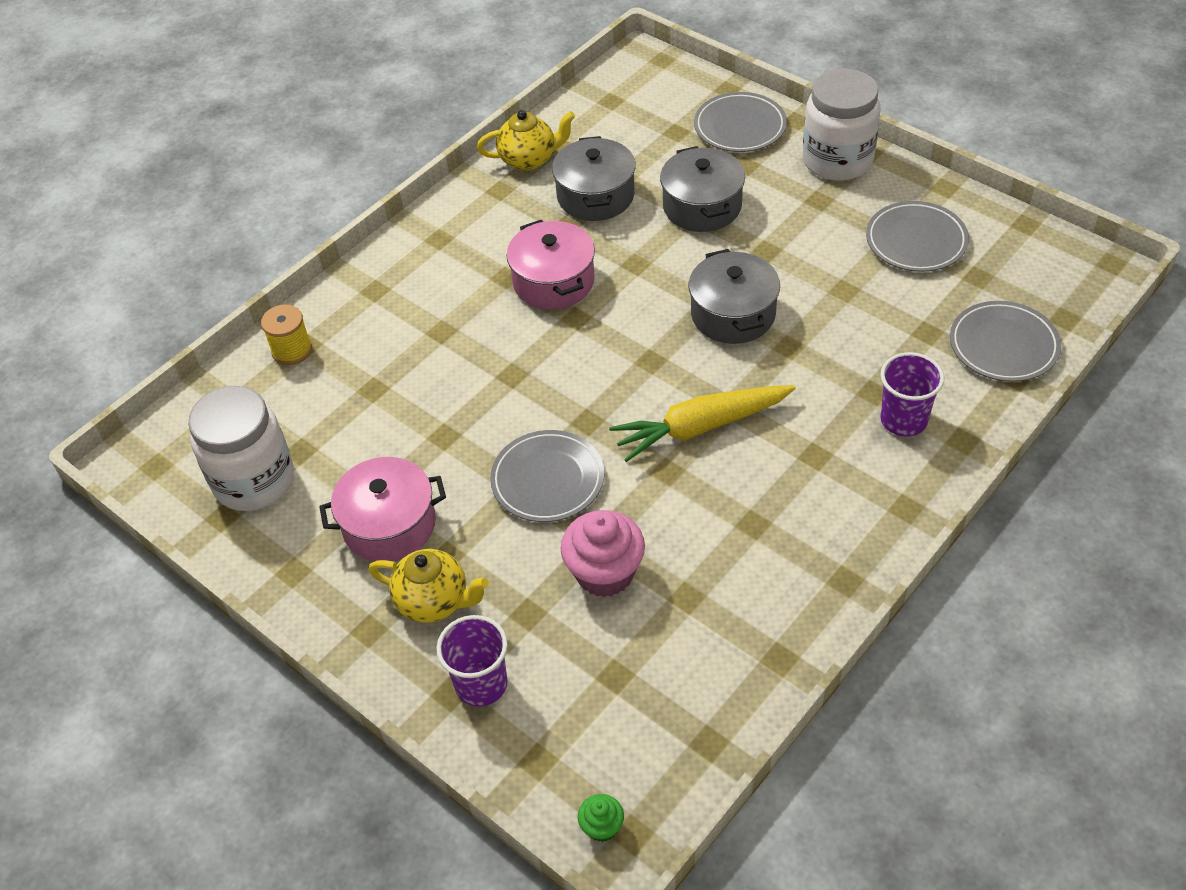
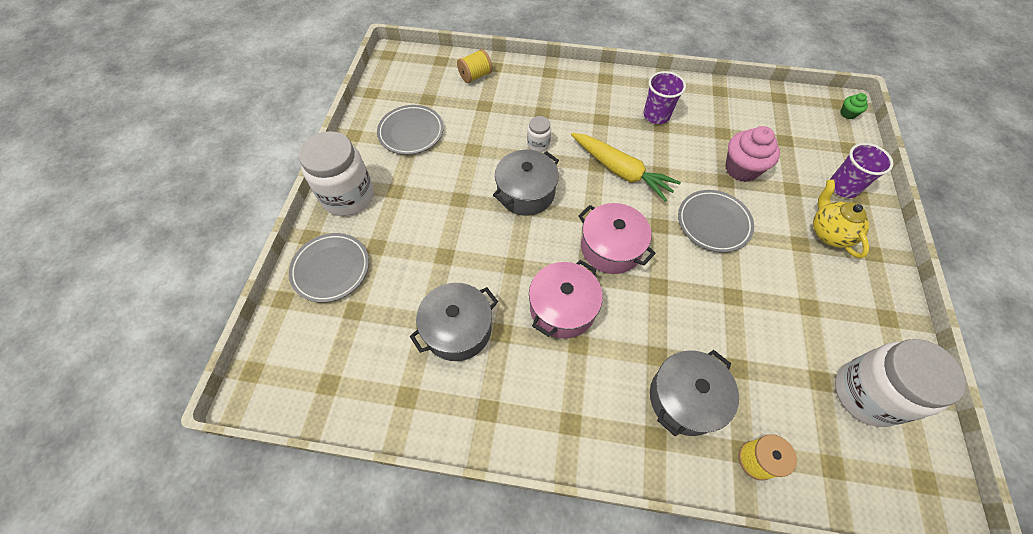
camera: 125 degrees left, 10 degrees up
(389, 525) = (813, 285): pink pot -> pink pot (611, 248)
(529, 159) = (437, 409): yellow teapot -> none
(702, 206) = (434, 253): grey pot -> grey pot (685, 398)
(810, 360) = (538, 144): none -> white jar
(903, 420) = (552, 95): purple cup -> purple cup (656, 115)
(1003, 346) = (475, 76): grey plate -> yellow spool

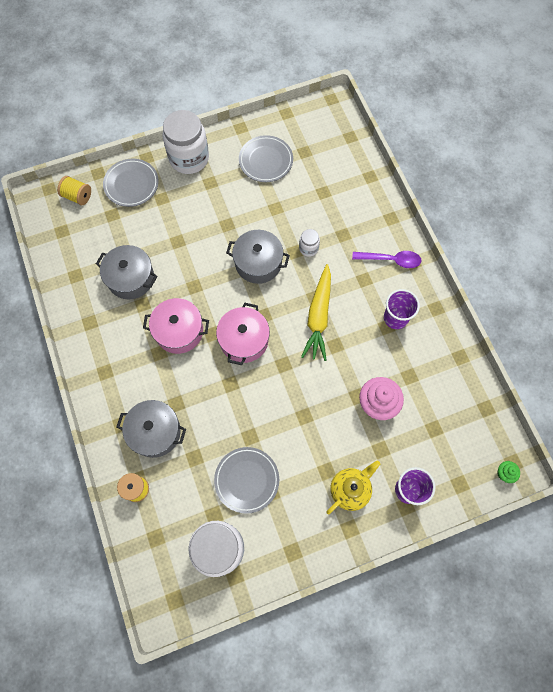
camera: 60 degrees right, 10 degrees up
(475, 76) = (350, 169): yellow spool -> yellow spool (77, 196)
(593, 92) = (390, 260): none -> purple spoon
(713, 223) = (308, 401): grey plate -> grey plate (247, 480)

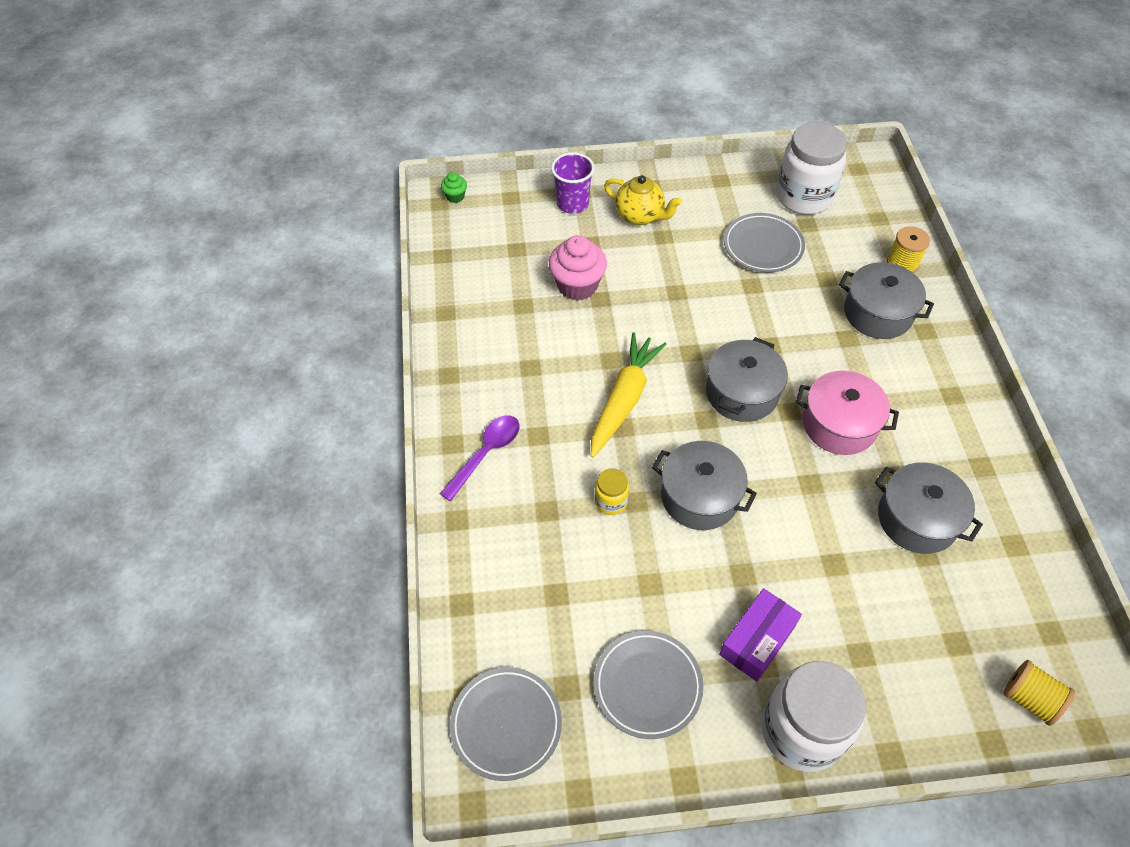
camera: 165 degrees left, 15 degrees down
(131, 184) = (921, 698): grey plate -> grey plate (506, 724)
(215, 193) = (757, 640): none -> purple box
(244, 340) = (741, 393): pink pot -> grey pot
(308, 248) = (611, 501): white jar -> yellow jar
(350, 489) = (640, 216): yellow teapot -> yellow teapot turned 120 degrees counterclockwise
(390, 260) = (486, 454): purple spoon -> purple spoon turned 105 degrees clockwise
(395, 318) = (512, 375): purple cup -> none

